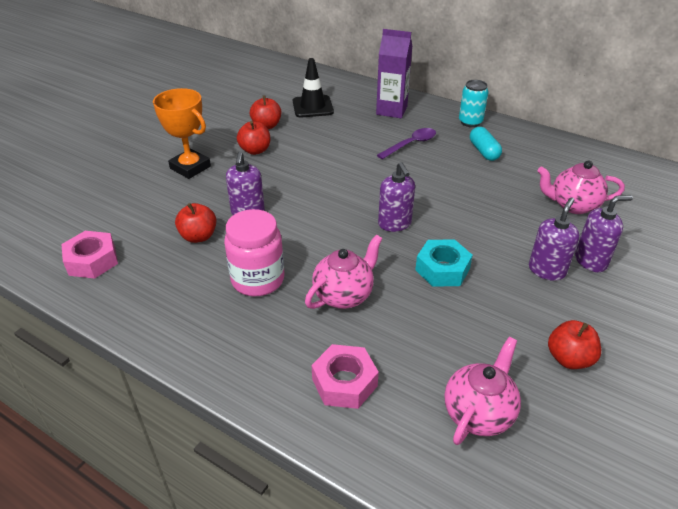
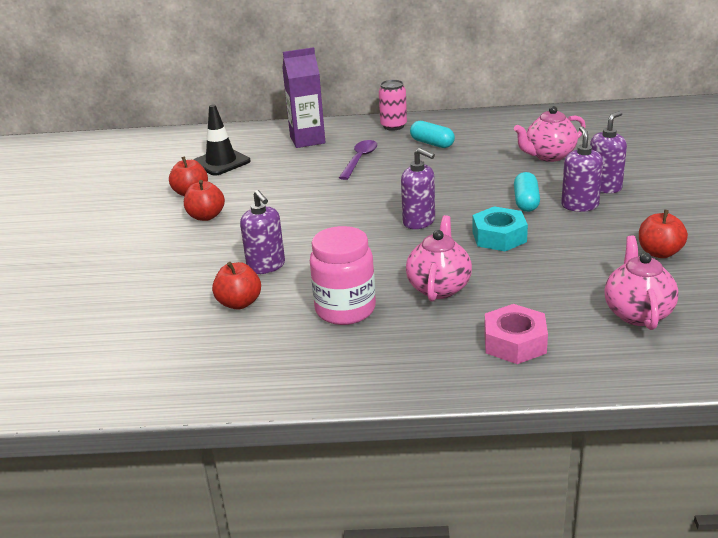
camera: 30 degrees left, 10 degrees down
(92, 261) = (145, 368): pink nut -> none
(190, 167) = (151, 254): orange trophy -> none
(470, 122) = (393, 126): turquoise can -> pink can
(502, 244) = (526, 202): none -> turquoise capsule

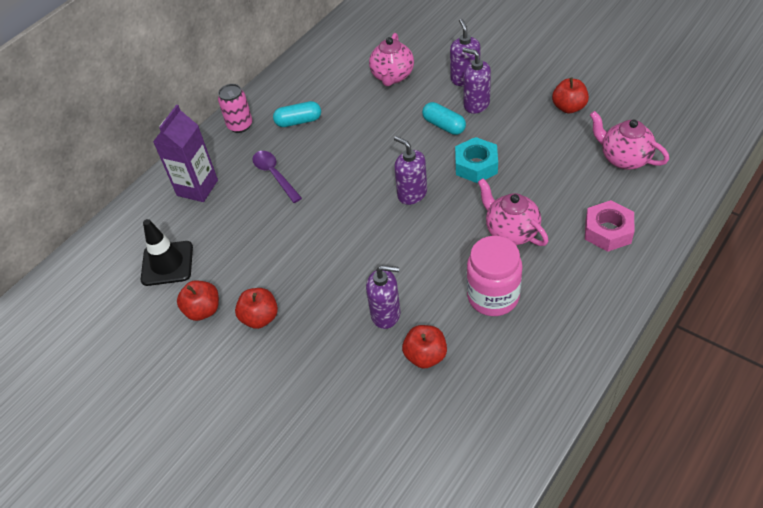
camera: 50 degrees left, 20 degrees up
(419, 222) = (412, 194): purple soap dispenser -> purple soap dispenser turned 120 degrees counterclockwise

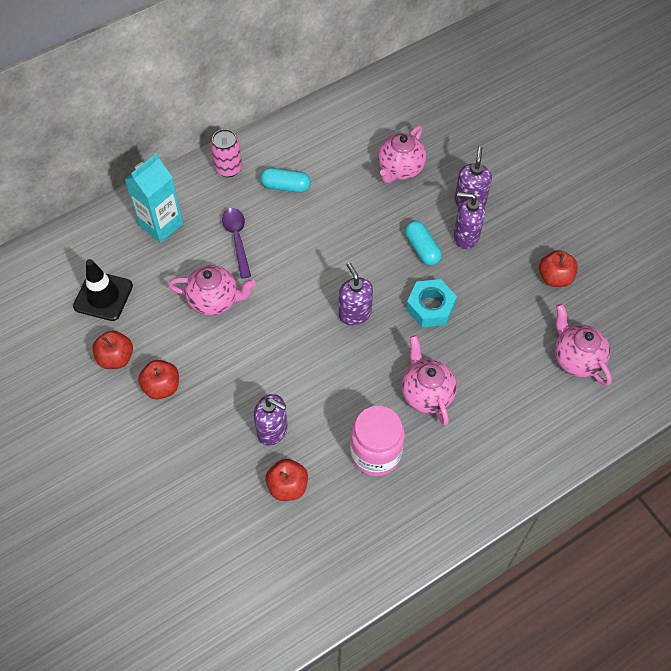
camera: 15 degrees right, 10 degrees up
(197, 188) = (161, 224): purple carton -> turquoise carton
(277, 229) = (214, 300): none -> pink teapot
(476, 104) = (466, 236): purple soap dispenser -> purple soap dispenser turned 45 degrees counterclockwise
(608, 231) = (516, 431): pink nut -> none

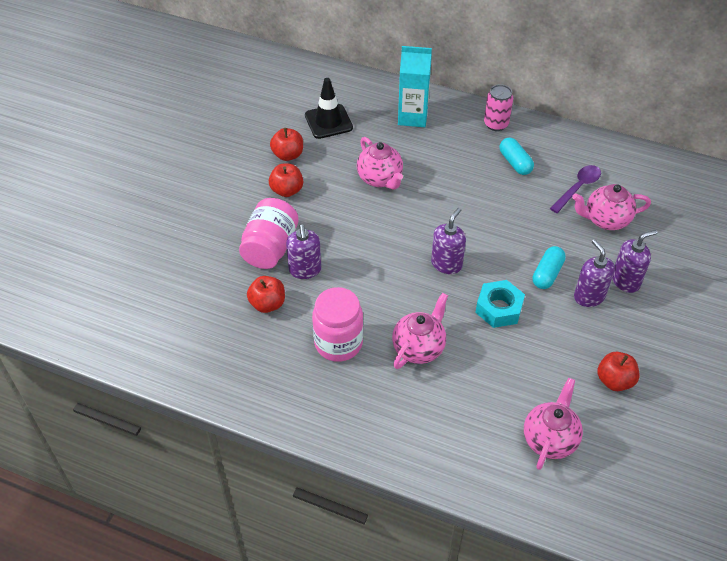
camera: 55 degrees right, 10 degrees down
(222, 444) = (270, 247): none -> pink jar
(237, 239) = (442, 162): purple spoon -> purple spoon (578, 188)

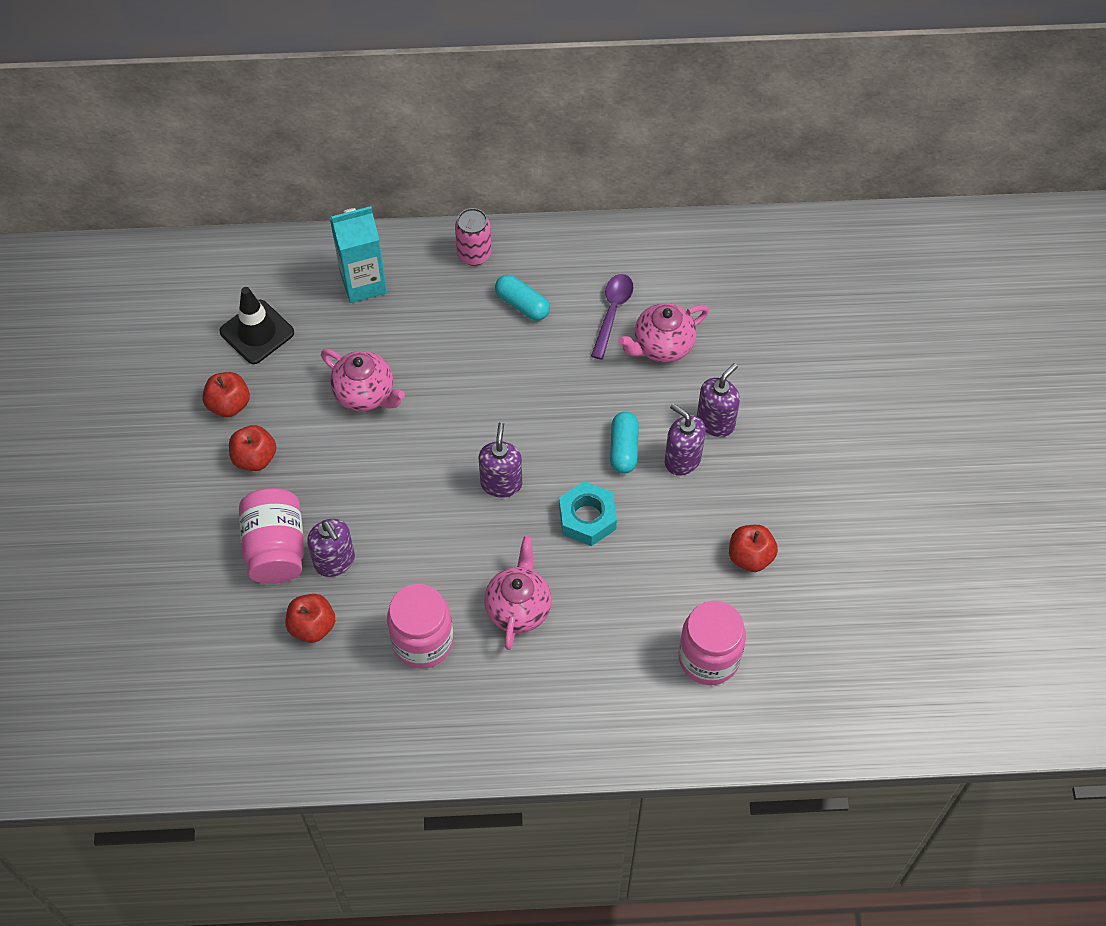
camera: 25 degrees left, 10 degrees up
(550, 439) = (708, 658): pink teapot -> pink jar

